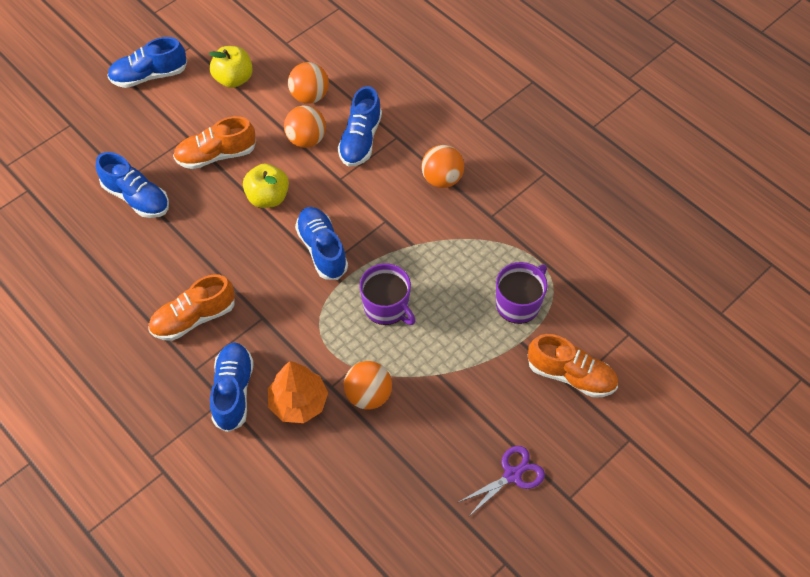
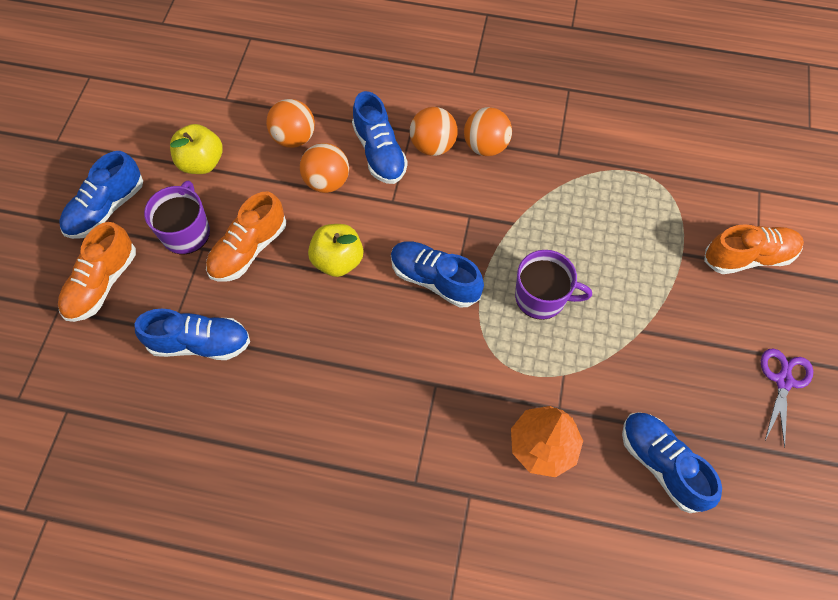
camera: 35 degrees left, 5 degrees up
(194, 318) = (368, 431): orange shoe -> orange shoe (102, 284)
(233, 391) = (472, 479): blue shoe -> blue shoe (662, 464)
(368, 395) = (599, 393): orange ball -> orange ball (433, 146)
(518, 303) = (650, 220): purple mug -> purple mug (186, 232)

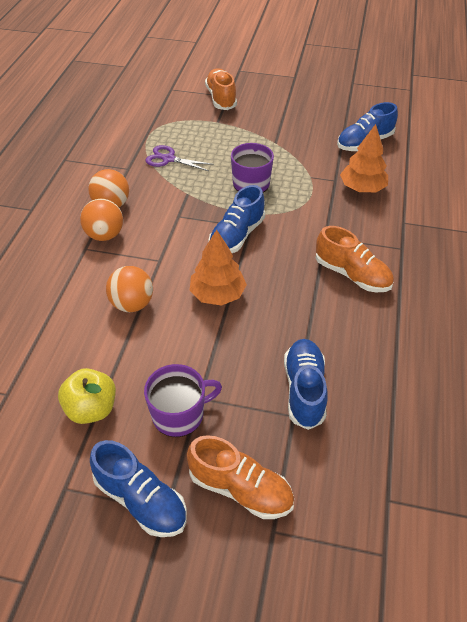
camera: 90 degrees left, 15 degrees down
(186, 232) = (179, 414): purple mug -> purple mug turned 150 degrees clockwise
(248, 249) = (203, 359): orange shoe -> orange shoe (352, 275)
(294, 138) = (75, 331): orange ball -> none
(338, 261) = (217, 294): yellow apple -> orange tree
(379, 152) = (105, 268): blue shoe -> none
(783, 381) = (304, 96): purple scissors -> purple scissors (168, 159)

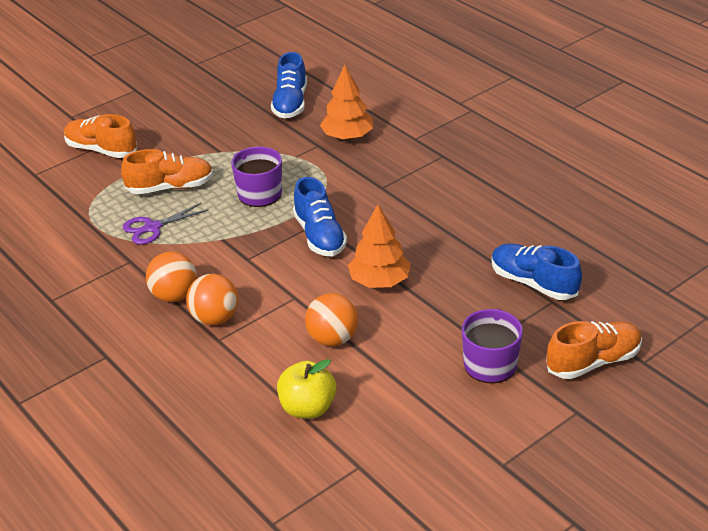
camera: 50 degrees left, 10 degrees down
(91, 409) = (432, 415): yellow apple -> yellow apple (307, 408)
(141, 500) = (555, 422): blue shoe -> none
(352, 275) = (442, 196): orange shoe -> orange shoe (170, 187)

